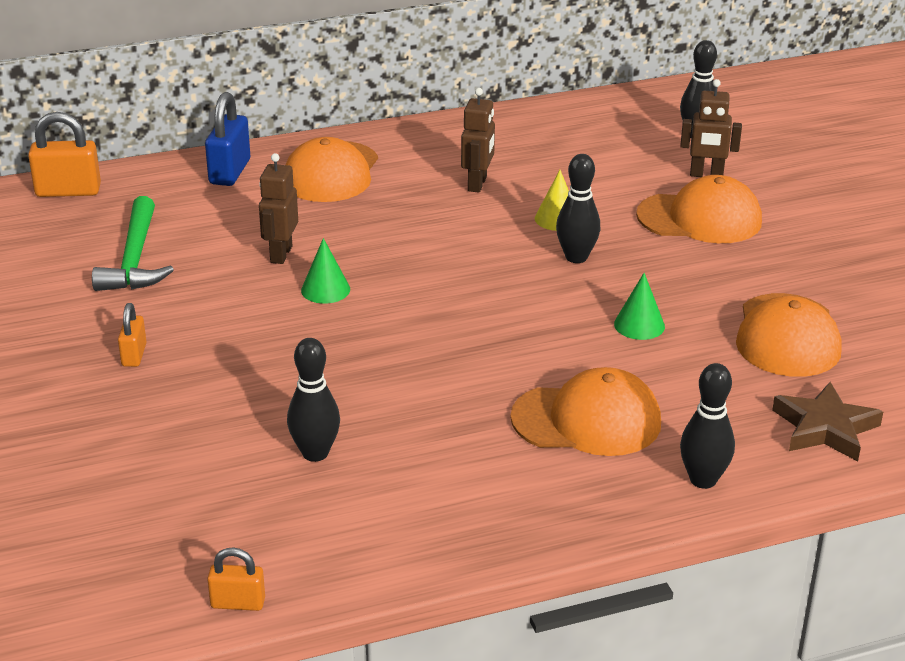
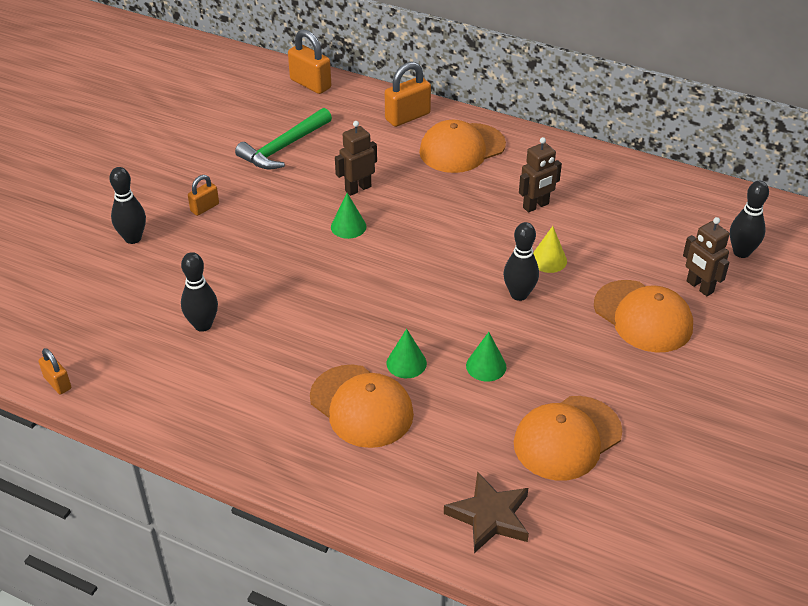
camera: 45 degrees right, 10 degrees up
(230, 172) = (407, 117): blue padlock -> orange padlock
(568, 363) = (406, 363): none -> green cone
(703, 480) = (366, 492): black bowling pin -> black bowling pin (133, 238)

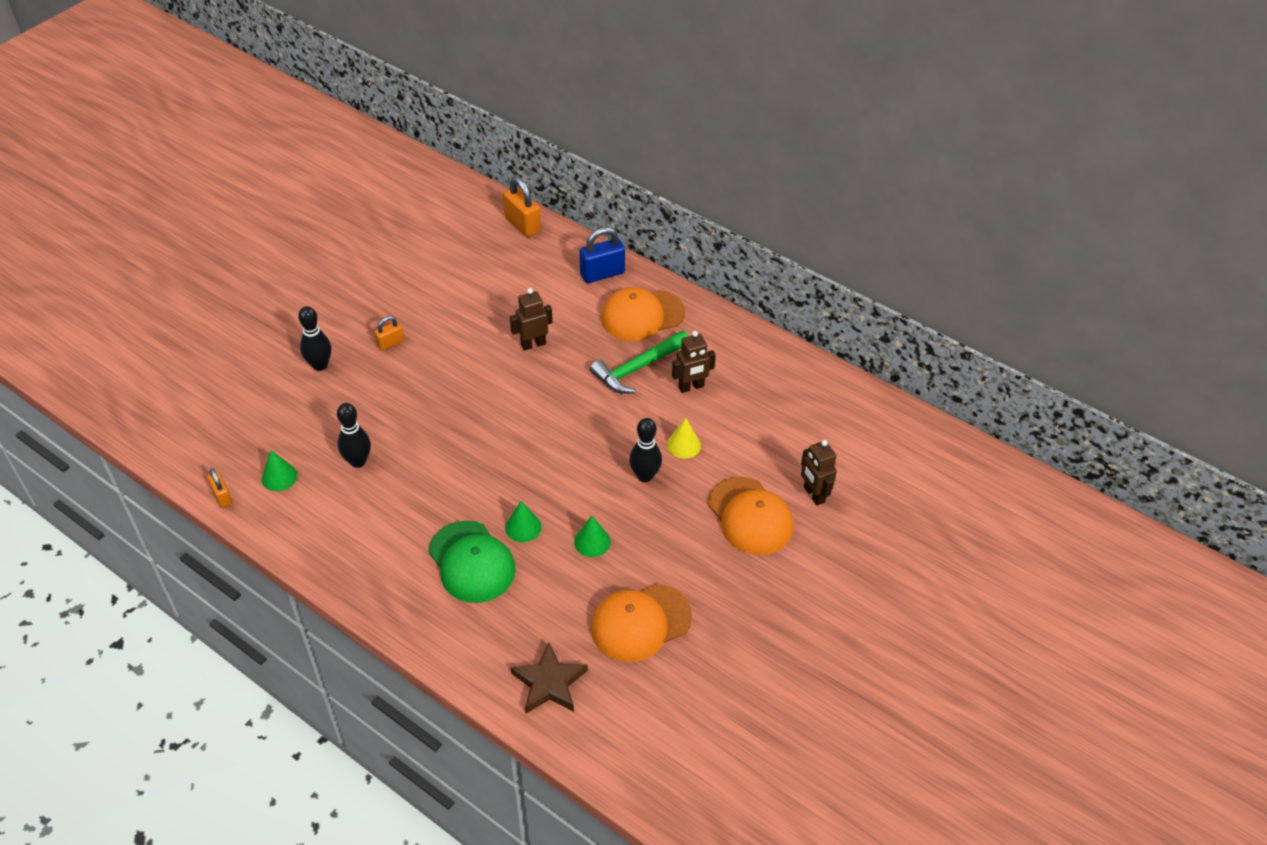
camera: 10 degrees right, 5 degrees up
(284, 147) = (478, 290): green hammer -> green hammer (638, 368)
(348, 226) = (513, 382): green cone -> green cone (279, 477)
(361, 406) = (472, 562): orange cap -> green cap
(407, 117) = (602, 274): orange padlock -> blue padlock
(741, 252) = (867, 465): black bowling pin -> none

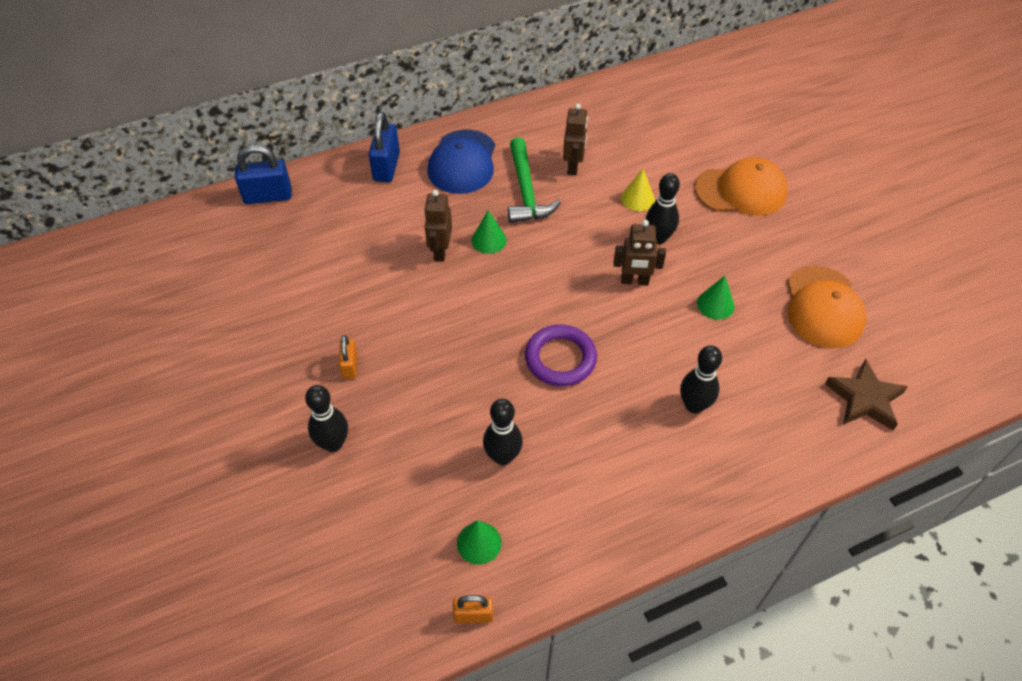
camera: 60 degrees left, 5 degrees up
(469, 460) = (560, 358): none -> purple ring
(472, 562) = (694, 405): green cap -> black bowling pin
(522, 225) = (268, 196): orange padlock -> blue padlock
(523, 527) = (671, 348): green cone -> green cone (489, 240)
(642, 315) = (462, 162): orange cap -> blue cap
(813, 495) = (738, 145): brown robot -> brown robot (634, 281)

